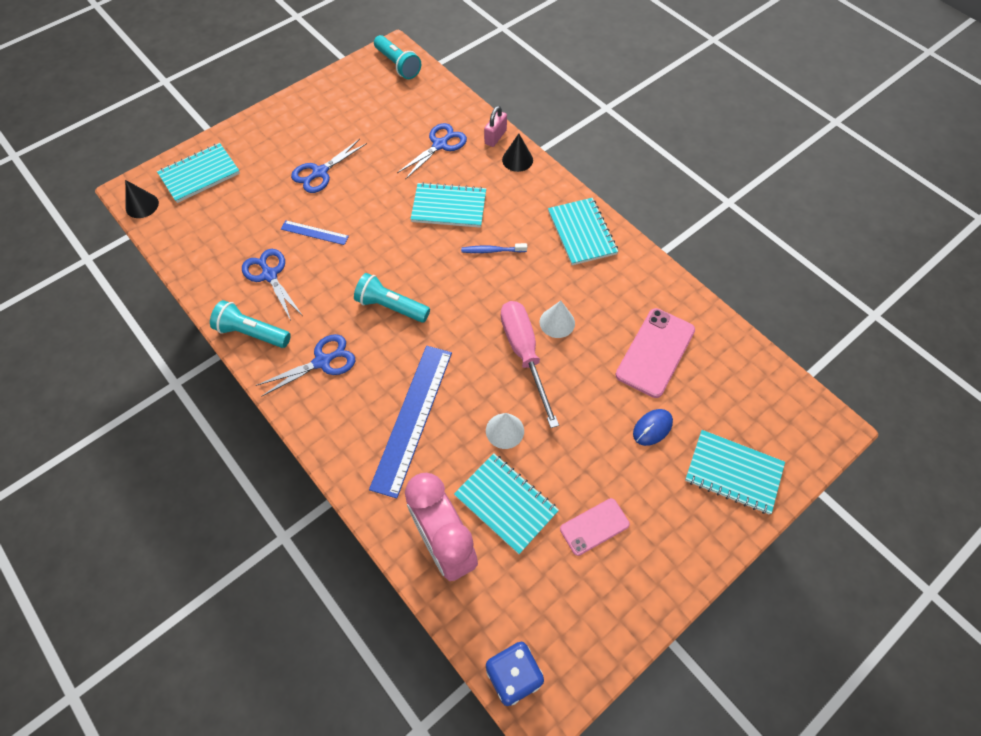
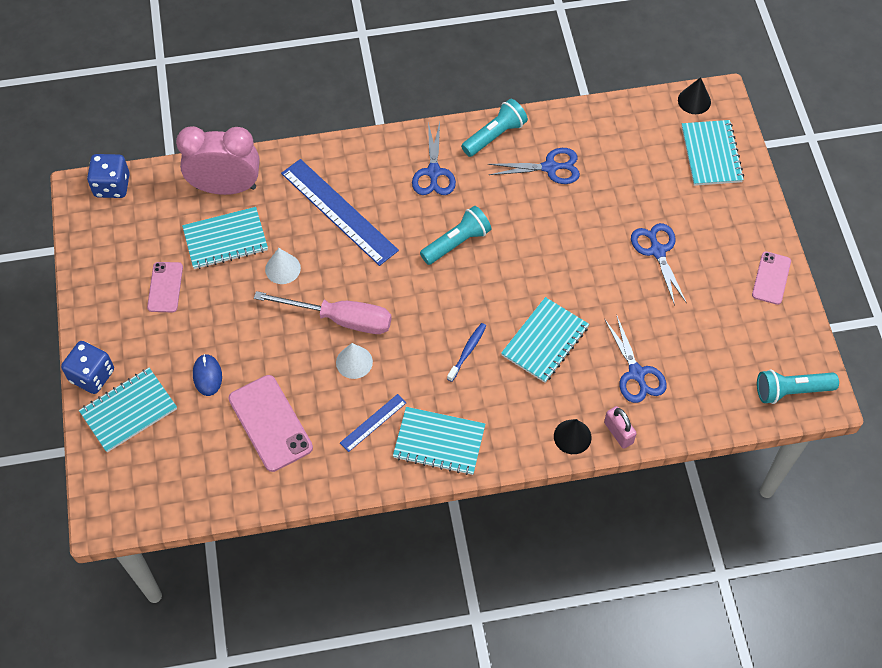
camera: 120 degrees right, 0 degrees up
(307, 102) = (771, 278): none -> pink phone
(314, 232) = (580, 218): blue ruler -> blue ruler (373, 423)
(728, 531) = (92, 375): none -> blue dice

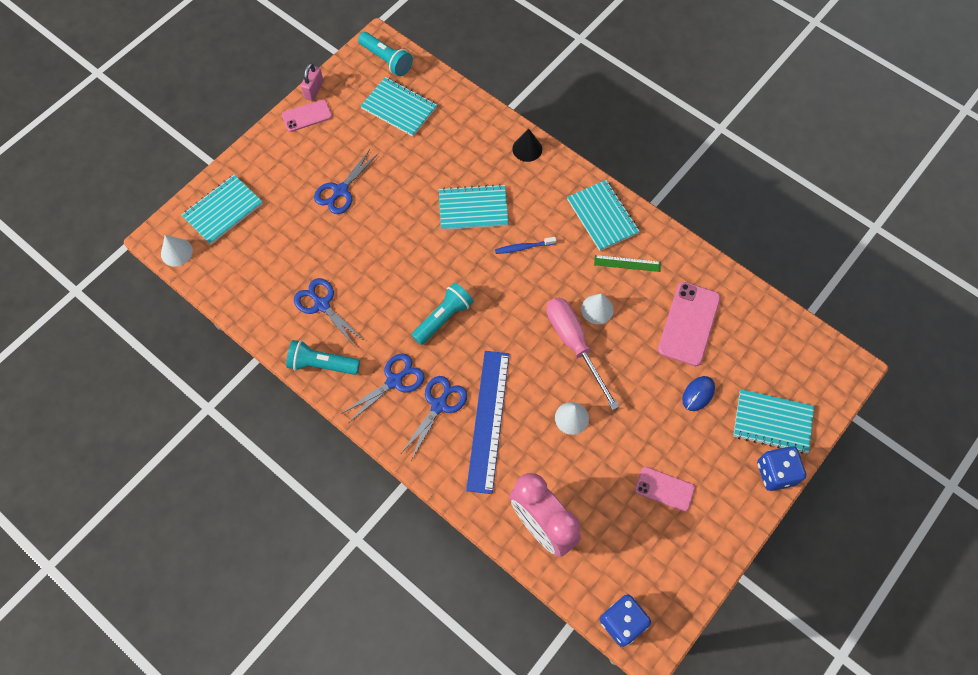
camera: 130 degrees left, 5 degrees up
(165, 287) = (664, 489): pink phone -> pink phone turned 60 degrees clockwise
(225, 239) = (586, 482): turquoise notebook -> turquoise notebook (399, 108)
(373, 423) = (627, 263): blue ruler -> green ruler
(456, 242) = (443, 318): turquoise flashlight -> turquoise flashlight turned 120 degrees clockwise
(618, 433) = (501, 127): pink padlock -> pink padlock (314, 90)
(636, 373) = (449, 144): blue scissors -> blue scissors (439, 405)
(694, 101) = (176, 252): black cone -> white cone

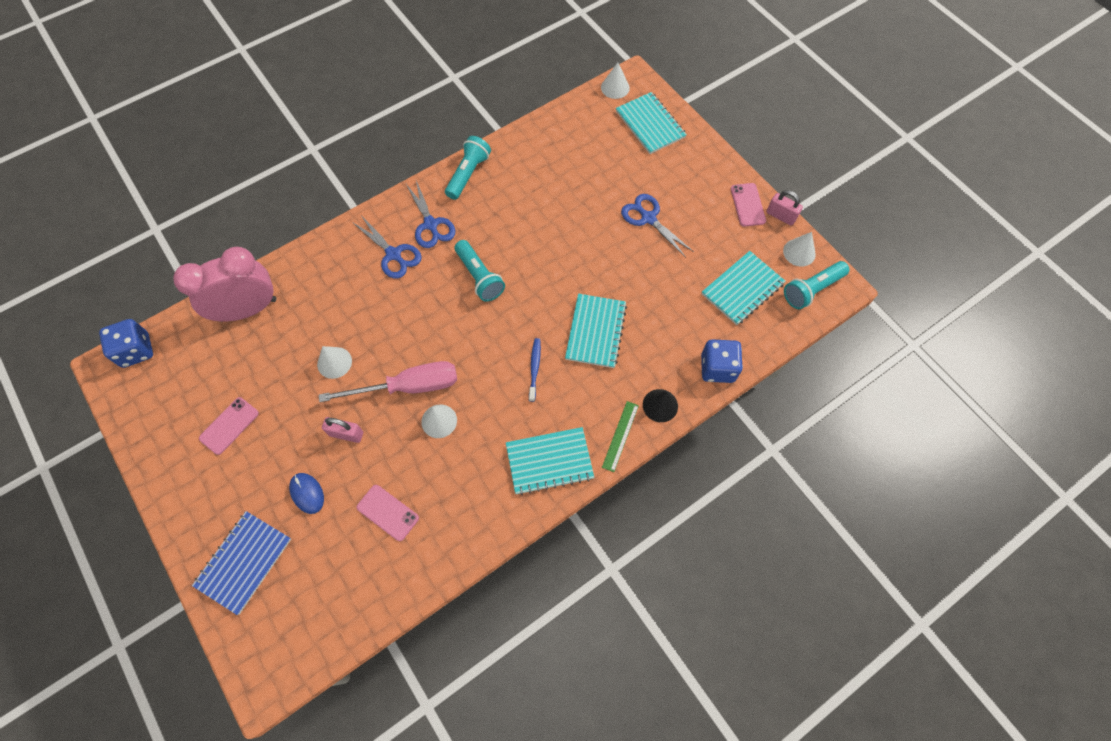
camera: 105 degrees right, 0 degrees up
(322, 305) = (527, 183): blue scissors -> none
(350, 72) = (799, 252): none -> white cone
(488, 420) = (362, 291): blue ruler -> none
(627, 263) = (482, 470): green ruler -> green ruler (620, 436)
(635, 381) = (346, 434): none -> pink padlock
(689, 324) = (387, 512): pink phone -> pink phone, size x0.61
(772, 422) = (244, 562): turquoise notebook -> blue notebook
(775, 473) = (192, 543): blue dice -> blue dice (717, 368)

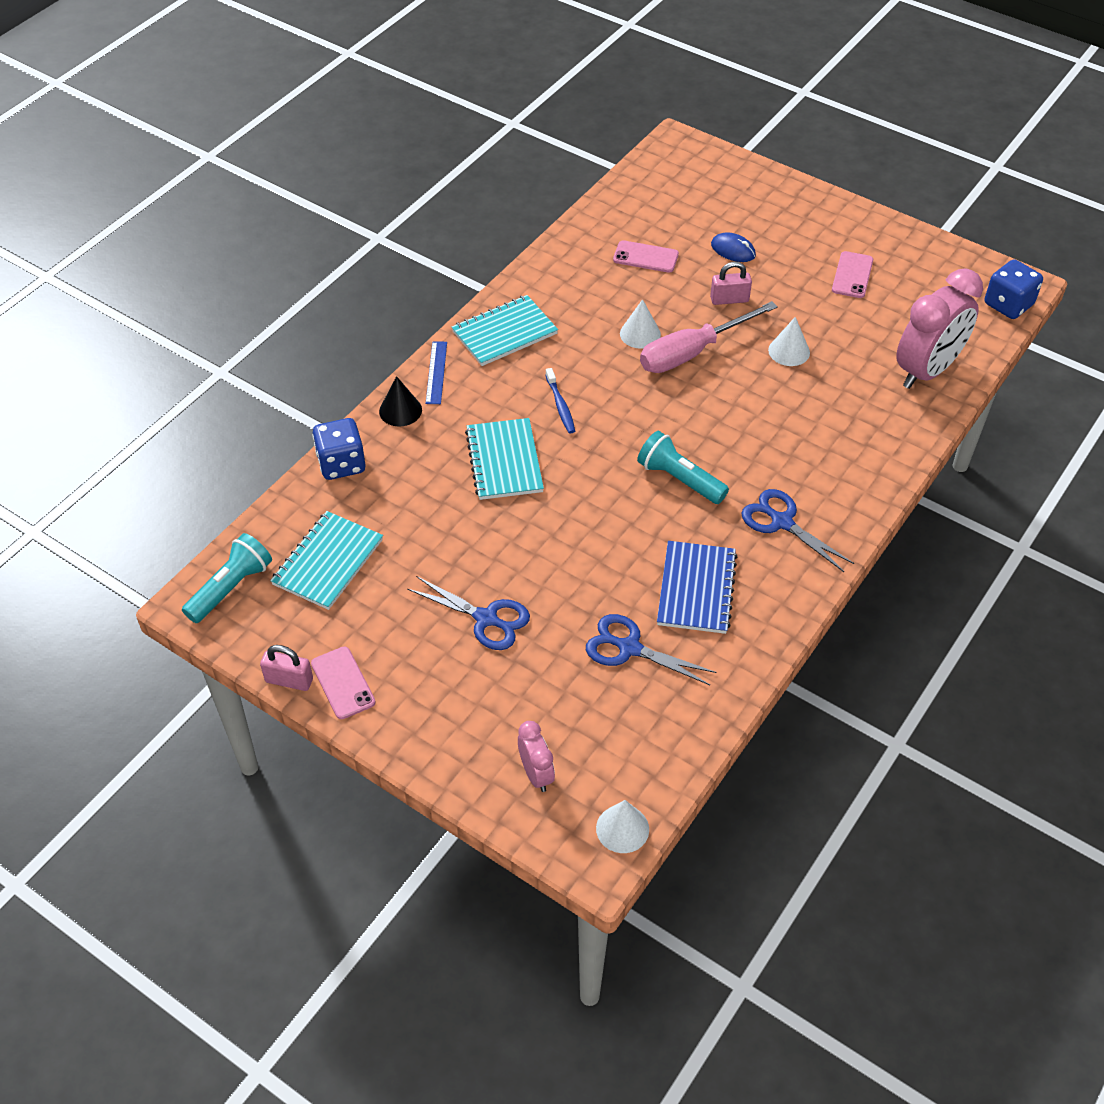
camera: 160 degrees right, 15 degrees down
(244, 562) = (752, 196): blue notebook -> blue notebook (696, 589)
(393, 254) = (804, 473): blue scissors -> blue scissors (629, 648)
(468, 174) = (775, 604): turquoise flashlight -> none
(620, 436) = (436, 372): green ruler -> blue ruler
(650, 124) = (536, 774): turquoise notebook -> pink clock
(799, 252) = (254, 634): white cone -> none

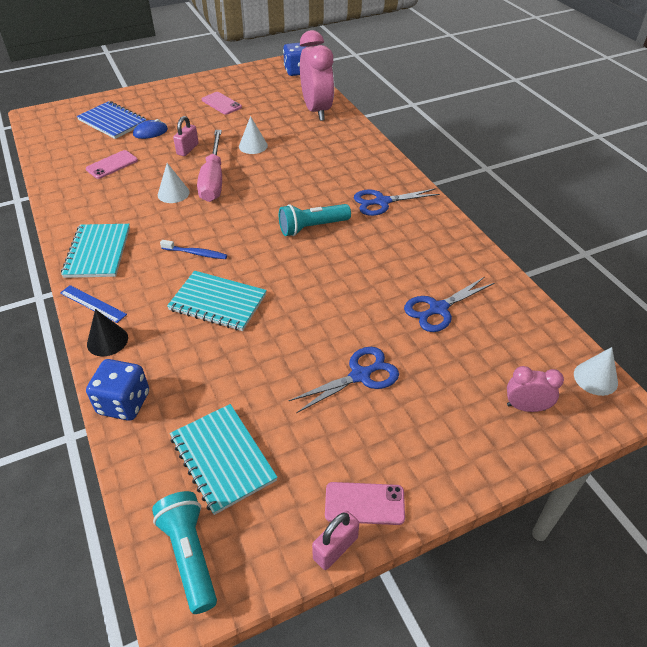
camera: 60 degrees left, 5 degrees down
(696, 589) = (409, 258): blue notebook -> blue notebook (112, 122)

